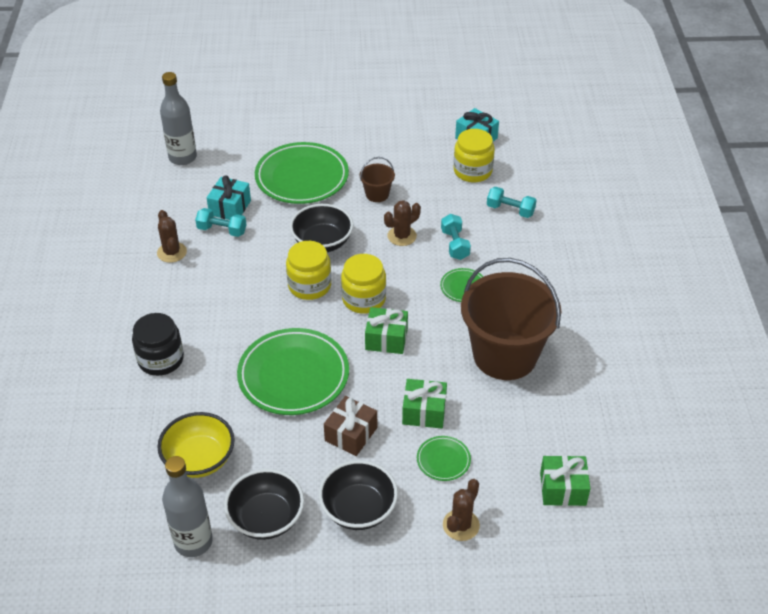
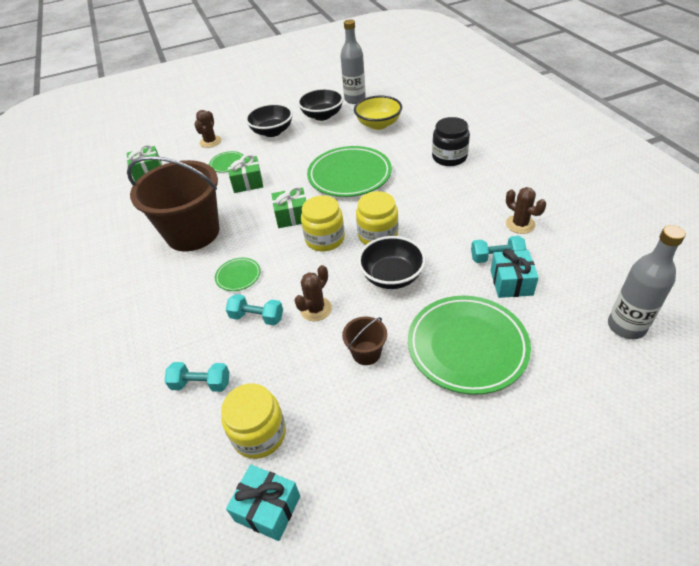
camera: 165 degrees right, 0 degrees up
(351, 434) = (292, 159): brown gift -> none
(455, 244) = (257, 317): turquoise dumbbell -> turquoise dumbbell turned 45 degrees counterclockwise

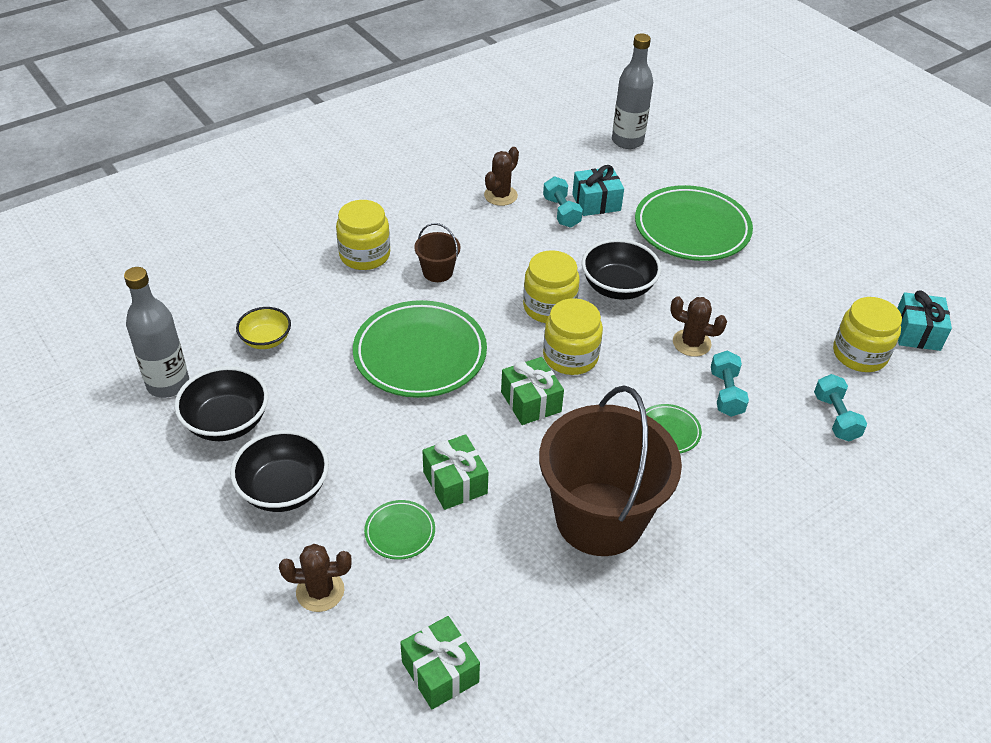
camera: 110 degrees left, 0 degrees up
(366, 353) = (731, 294): brown bucket -> brown bucket (437, 272)
(378, 124) = (266, 340): yellow bowl -> yellow bowl, size x0.64
(449, 157) = (364, 255): black jar -> yellow jar

